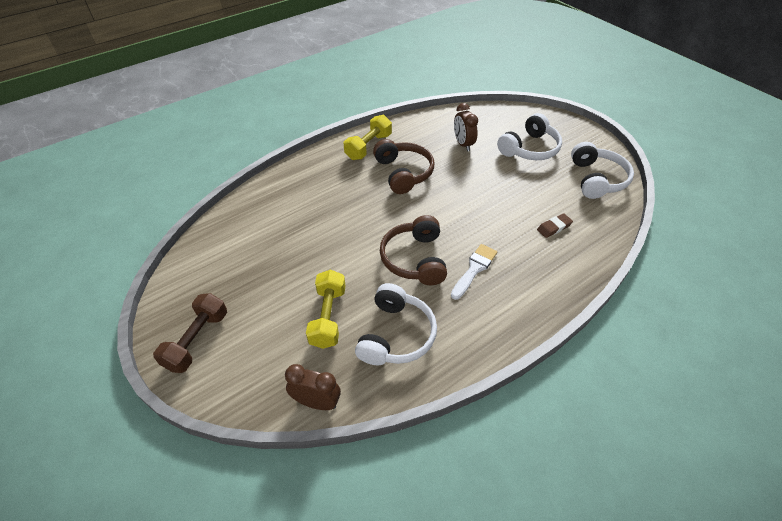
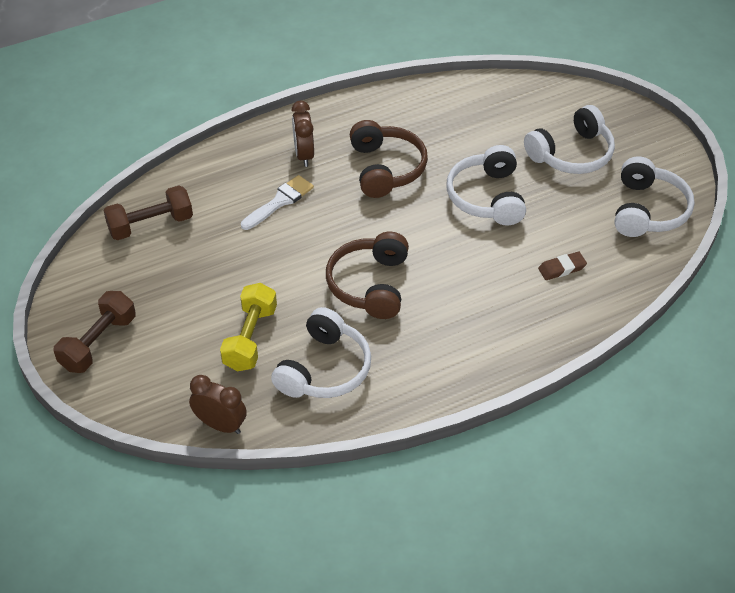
camera: 10 degrees right, 0 degrees up
(232, 235) = (150, 225): none -> brown dumbbell
(368, 147) = (348, 124): yellow dumbbell -> none
(463, 144) = (480, 136): brown clock -> brown clock (304, 155)
(474, 269) = (440, 307): white brush -> white brush (279, 201)
(482, 184) = (487, 197): none -> white headphones

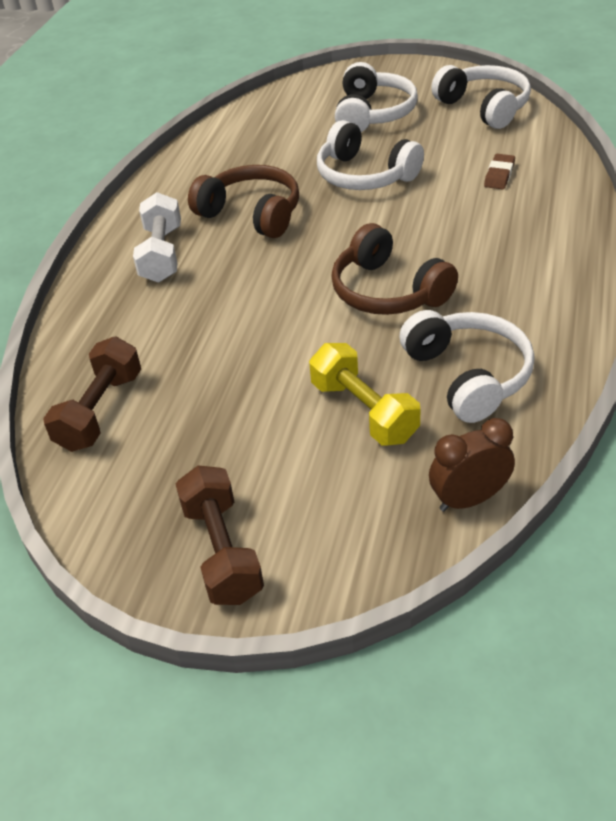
camera: 45 degrees left, 5 degrees down
(279, 201) = (200, 299): white brush -> none
(304, 155) = (161, 254): brown clock -> white dumbbell

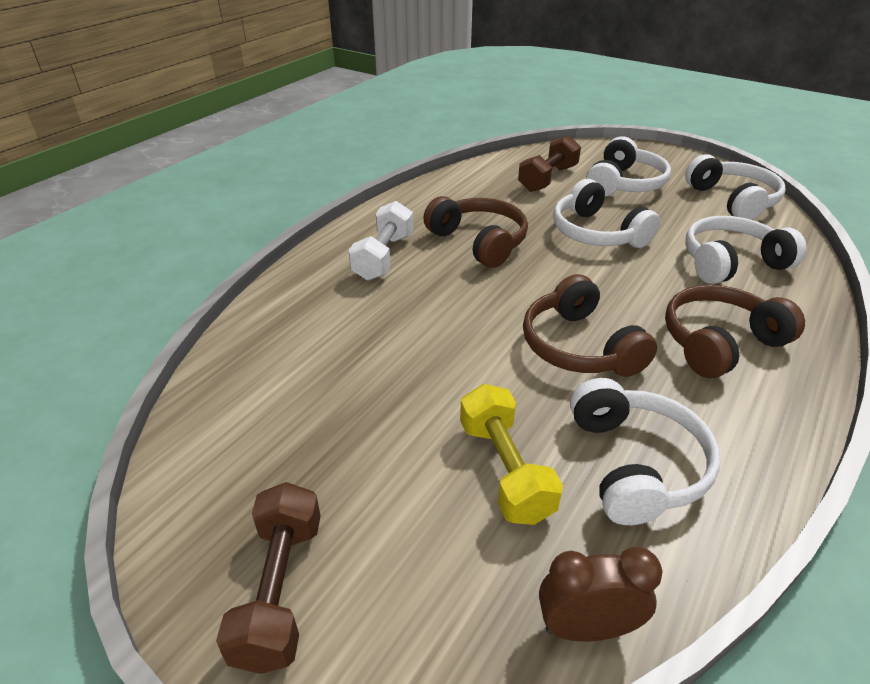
camera: 15 degrees right, 5 degrees down
(100, 411) = (251, 386): brown dumbbell -> brown dumbbell (548, 179)
(499, 175) = (731, 263): brown eraser -> white headphones
(508, 254) = (719, 343): none -> brown headphones

